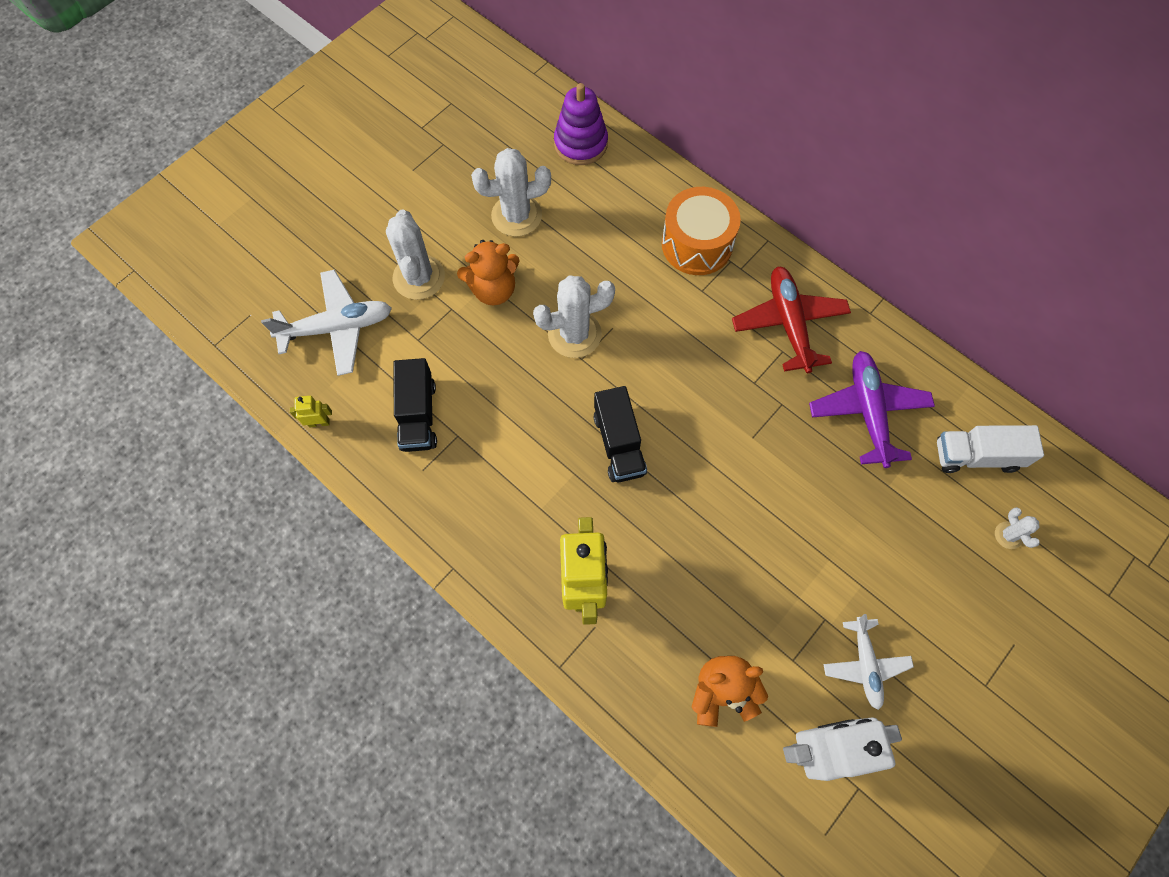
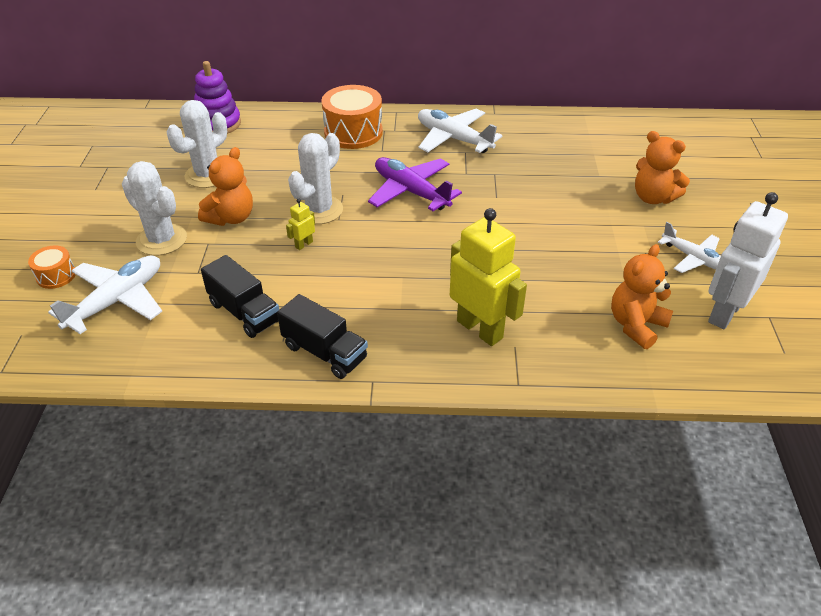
camera: 40 degrees left, 25 degrees down
(314, 263) = (56, 275): none -> orange drum
(319, 422) = (159, 363): yellow robot -> yellow robot (304, 244)
(619, 444) = (415, 245): black truck -> black truck (324, 352)
(789, 323) = (453, 139): red plane -> white plane
(868, 412) = (546, 152): purple plane -> purple plane (411, 192)
(913, 558) = (653, 198): none -> orange teddy bear
(976, 456) = (626, 140): white truck -> none
(1008, 535) = (685, 161): white cactus -> none

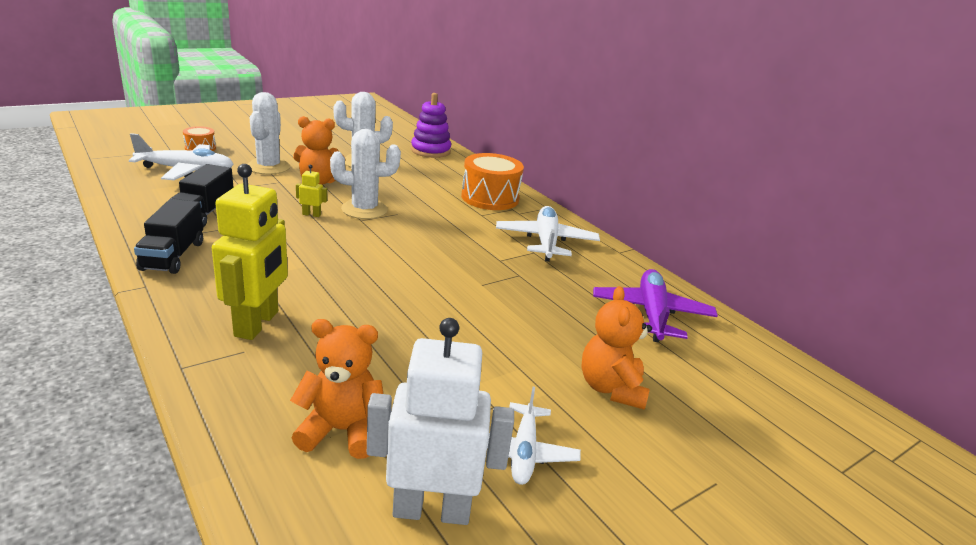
camera: 50 degrees right, 15 degrees down
(411, 192) = (437, 241): purple plane -> purple plane (651, 314)

